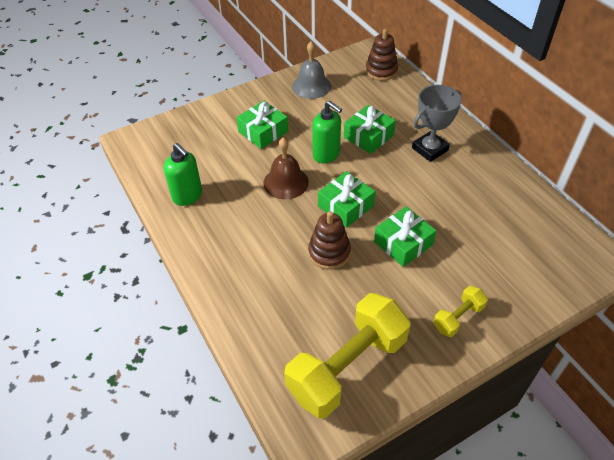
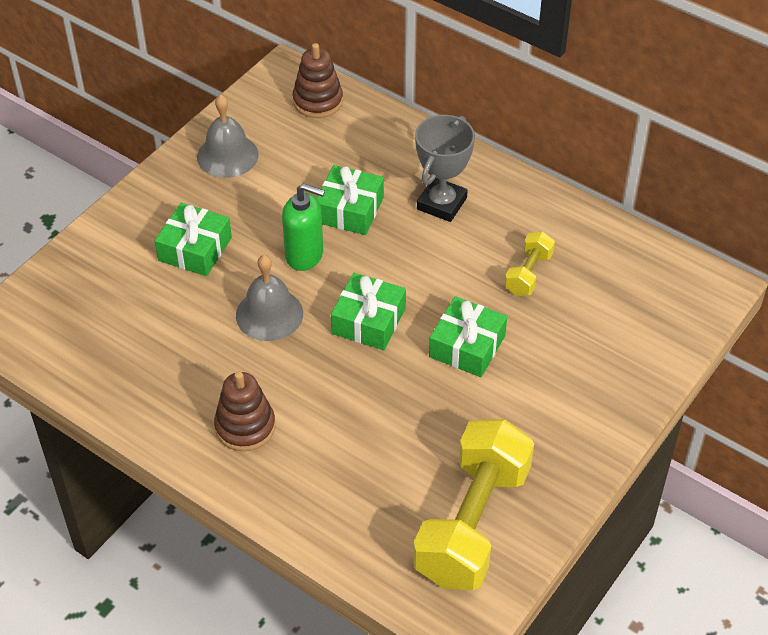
camera: 25 degrees left, 0 degrees up
(187, 196) = (140, 379): green soap dispenser -> none
(286, 182) = (269, 314): brown bell -> grey bell
(329, 253) = (379, 391): brown stacking toy -> brown stacking toy (245, 427)
(458, 318) = (575, 417): yellow dumbbell -> yellow dumbbell (528, 274)

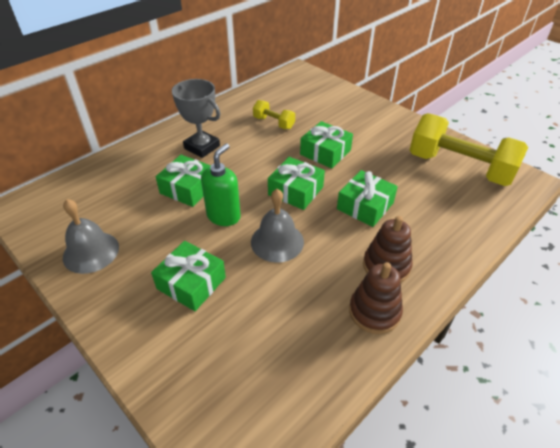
camera: 80 degrees left, 5 degrees down
(318, 101) = (64, 192): brown stacking toy -> brown stacking toy (374, 311)
(353, 401) = (365, 206): none -> green gift

